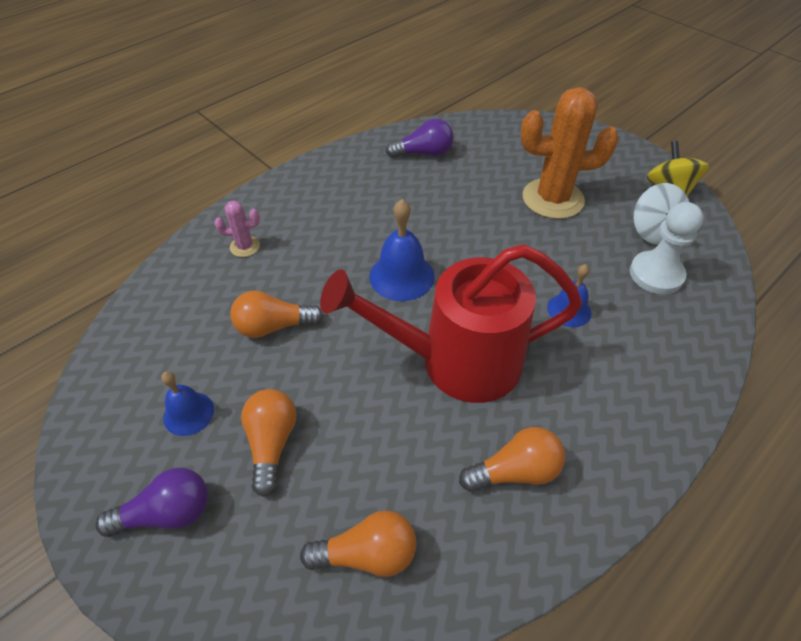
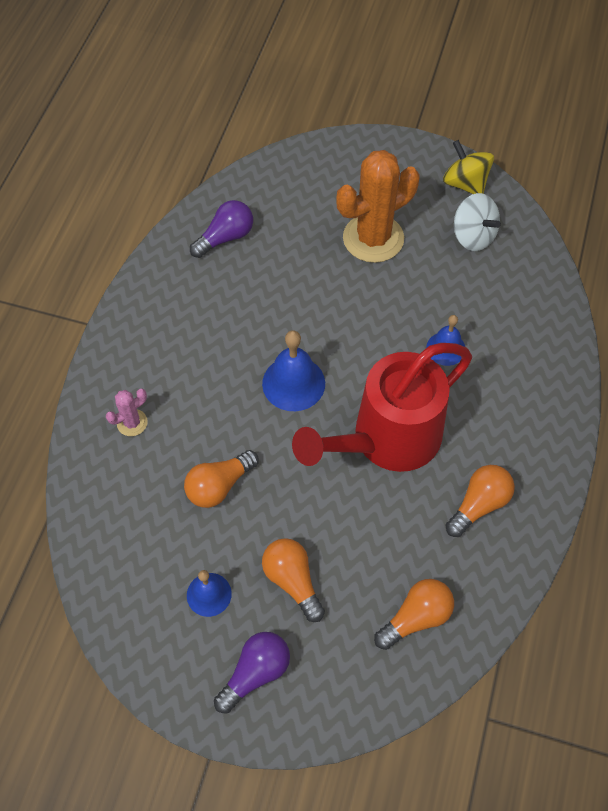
camera: 30 degrees left, 10 degrees up
(656, 274) = (495, 280): white pawn -> none

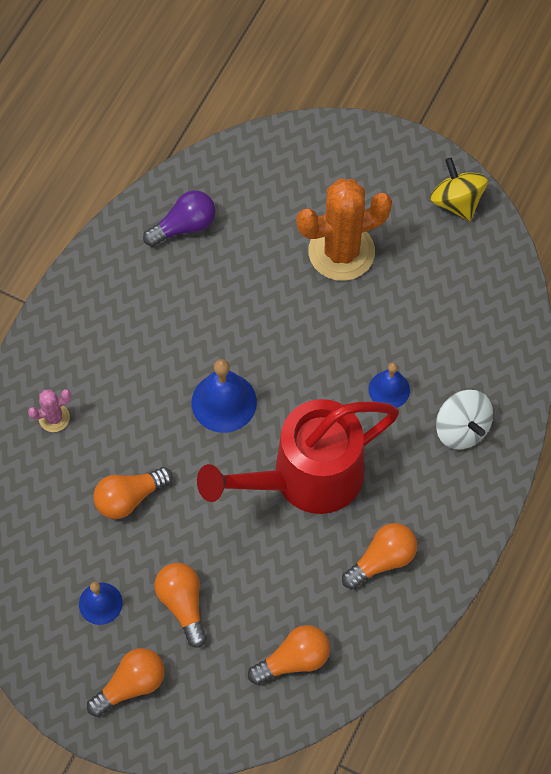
camera: 10 degrees right, 5 degrees up
(255, 673) = (131, 685): purple light bulb -> orange light bulb
(473, 236) = (449, 266): white spinning top -> white spinning top (461, 428)

